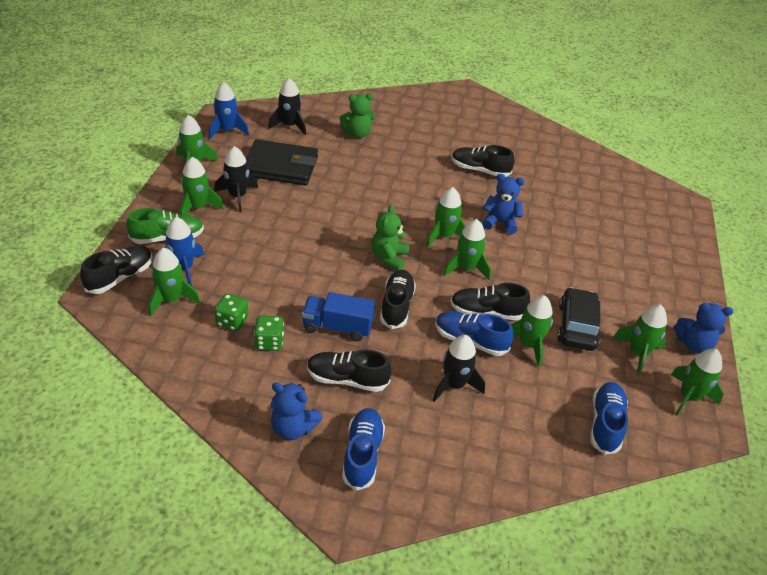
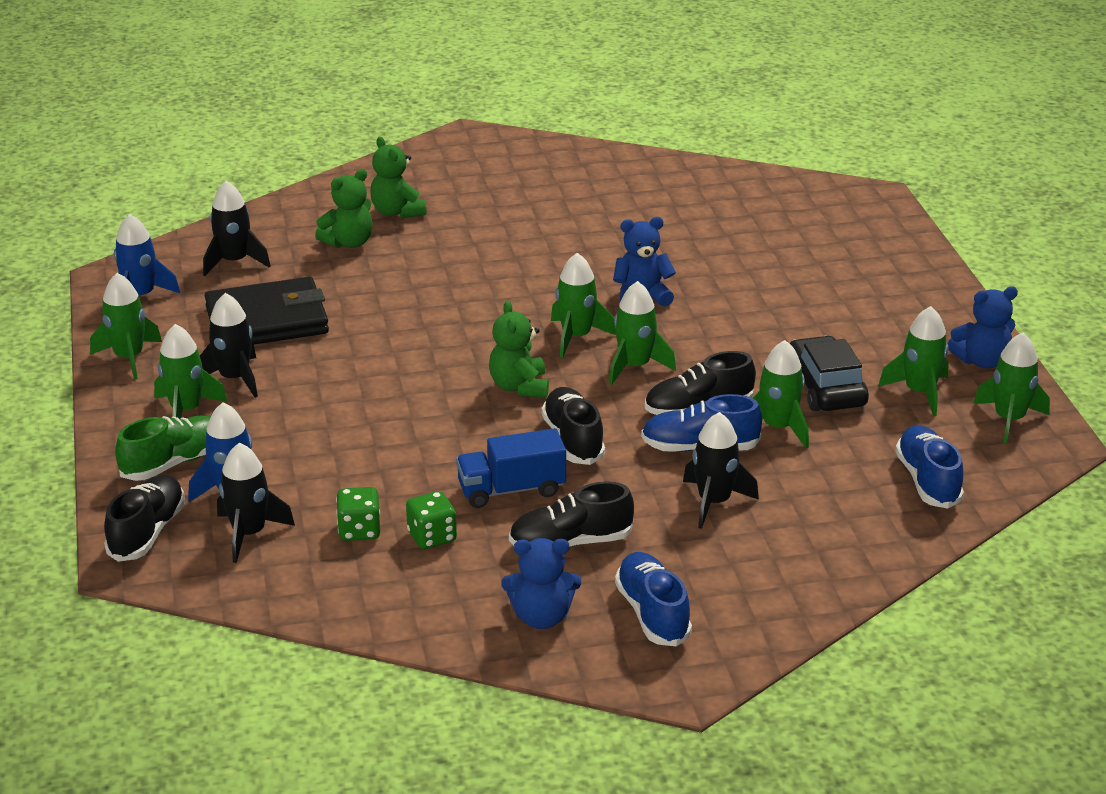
camera: 20 degrees left, 10 degrees down
(172, 299) = (249, 534): green rocket -> black rocket
(396, 124) = (397, 212): none -> green teddy bear
(479, 170) = (566, 238): black shoe -> none

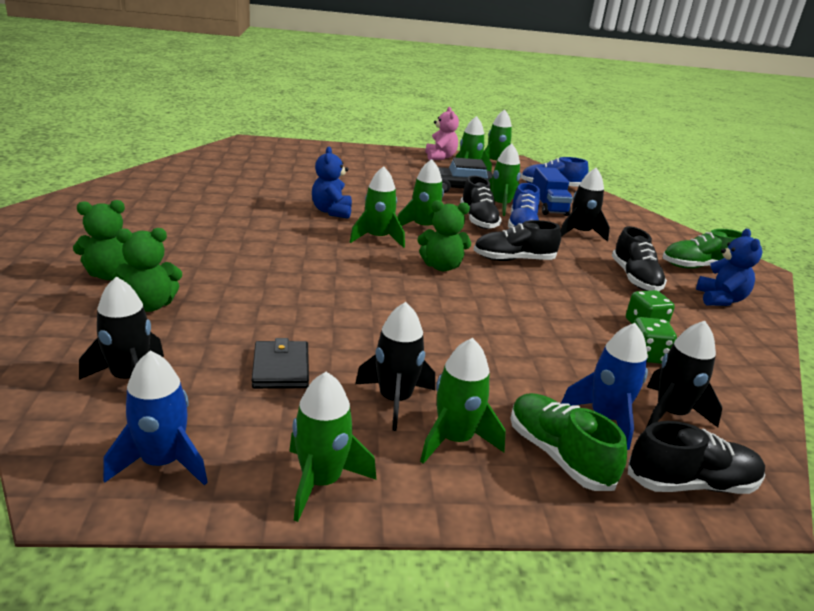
camera: 85 degrees left, 5 degrees down
(147, 532) = (691, 484): black shoe -> black shoe turned 150 degrees clockwise
(267, 320) = (280, 368): black wallet -> black wallet, size x0.55
(349, 242) = (150, 305): green teddy bear -> green teddy bear turned 105 degrees clockwise
(511, 490) = (577, 288): blue truck -> blue truck (548, 206)
(652, 613) = (698, 267): blue shoe -> green shoe
(981, 361) = (440, 157): blue teddy bear -> pink teddy bear

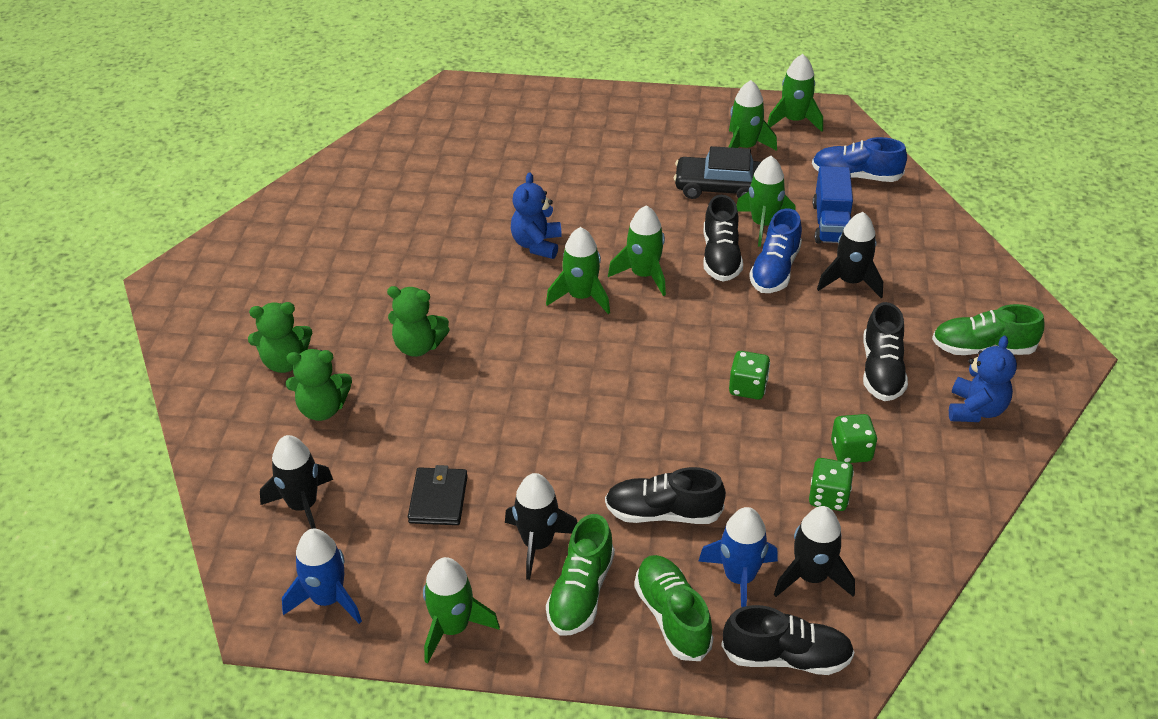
camera: 15 degrees right, 15 degrees up
(440, 157) = (716, 110): pink teddy bear -> none
(441, 266) = (644, 348): green teddy bear -> green teddy bear (418, 346)
(454, 439) = (581, 593): green rocket -> green shoe
(513, 260) = (738, 335): black shoe -> black shoe (663, 513)
(538, 288) = (748, 388): none -> green dice

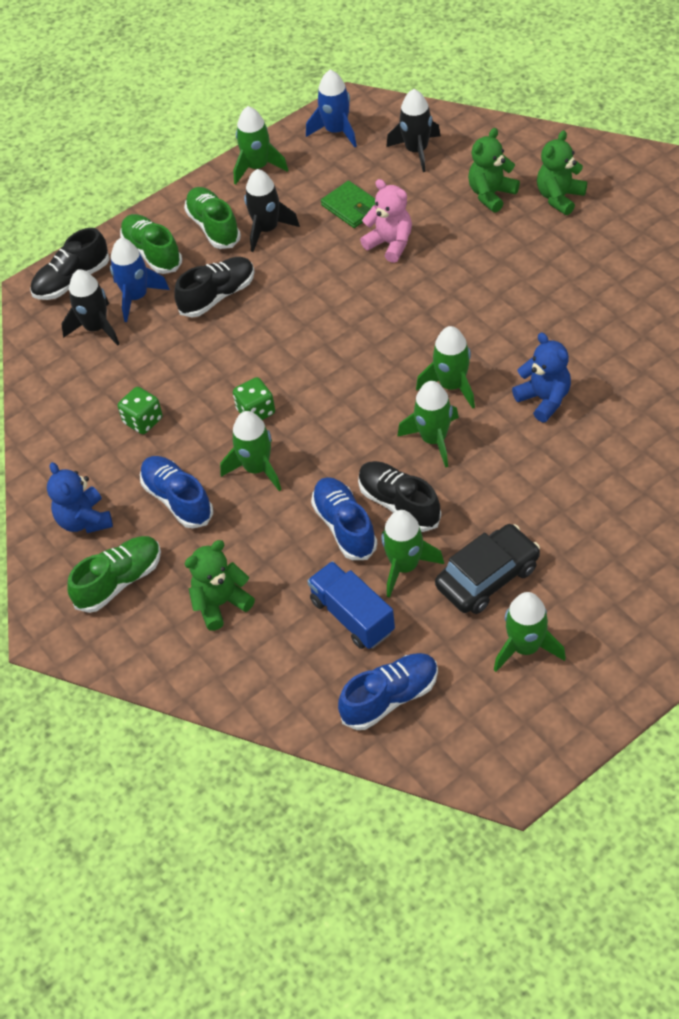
camera: 140 degrees right, 10 degrees up
(418, 346) = (500, 268): green teddy bear -> green teddy bear (221, 603)
(438, 499) = (351, 207): black wallet -> green wallet
(461, 436) = (390, 244): none -> pink teddy bear
(672, 617) = (152, 253): green shoe -> green shoe turned 150 degrees counterclockwise
(794, 121) = (525, 730): green rocket -> green rocket (257, 468)
(828, 497) = (129, 380): green dice -> none
(850, 281) = (276, 564): black rocket -> none
(881, 371) = (177, 499): black shoe -> blue shoe

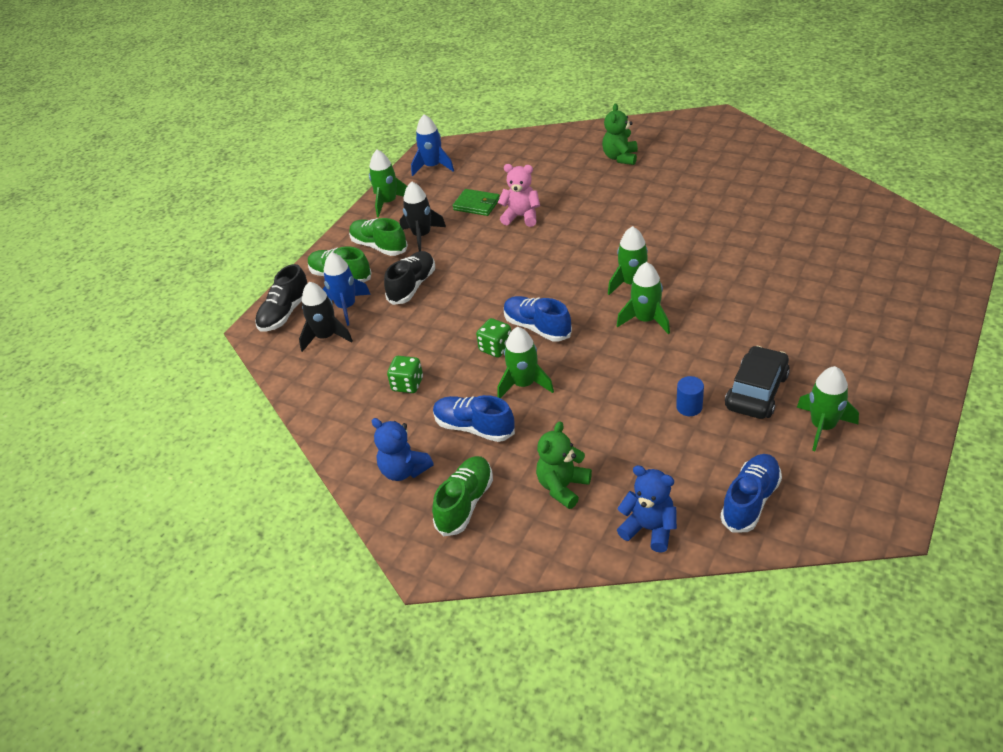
camera: 25 degrees left, 10 degrees down
(344, 526) = (622, 398): blue shoe -> blue shoe (537, 327)
(352, 616) = (675, 456): blue truck -> none
(399, 504) = (652, 369): black shoe -> none
(404, 566) = (689, 407): green rocket -> blue cylinder
(417, 151) = (500, 161): black rocket -> none
(491, 194) = (572, 169): green teddy bear -> none
(544, 399) = (705, 270): blue teddy bear -> blue teddy bear (649, 529)

